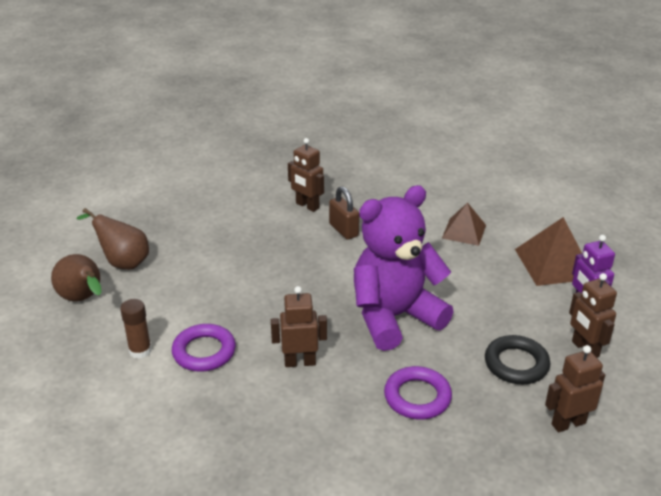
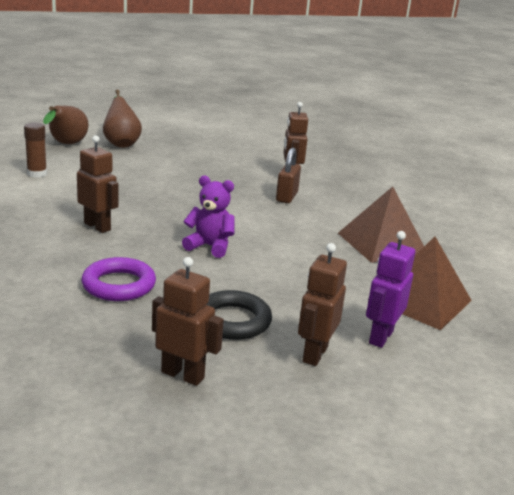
camera: 45 degrees right, 10 degrees down
(204, 352) = (63, 192): purple ring -> none
(394, 317) = (210, 246): purple teddy bear -> purple teddy bear, size x0.48
(464, 231) = (382, 243): brown pyramid -> brown pyramid, size x1.54

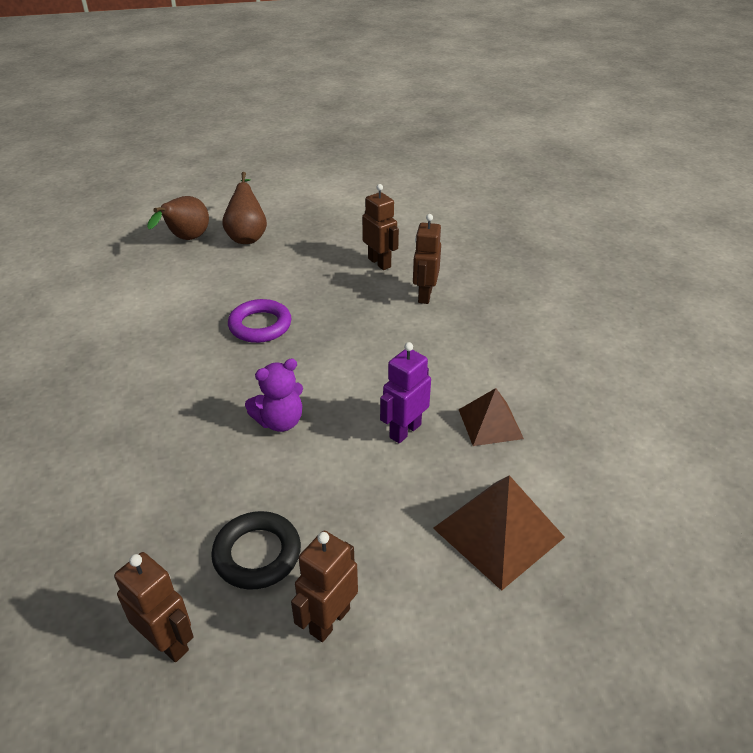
camera: 15 degrees right, 15 degrees up
(37, 174) = (137, 290): brown glue stick -> none
(97, 226) = (169, 382): brown robot -> brown robot (379, 263)
(119, 285) = (155, 484): purple ring -> purple ring (260, 325)
(210, 246) = (280, 421): purple teddy bear -> purple teddy bear turned 120 degrees clockwise
(287, 197) = (404, 333): brown padlock -> none
(380, 337) = (420, 597): purple robot -> purple robot (405, 431)
(382, 243) = (490, 423): brown pyramid -> brown pyramid, size x0.65

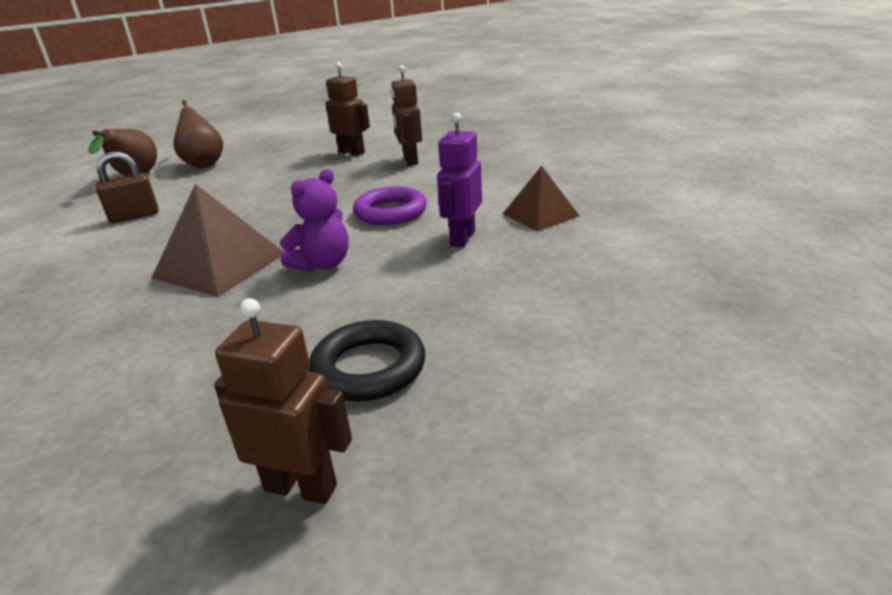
camera: 20 degrees left, 10 degrees down
(168, 300) = (134, 216): none -> brown padlock
(260, 325) = (254, 210): purple ring -> purple ring (390, 212)
(329, 620) = (500, 395): brown robot -> none
(498, 532) = (616, 277): brown pyramid -> brown pyramid (219, 265)

